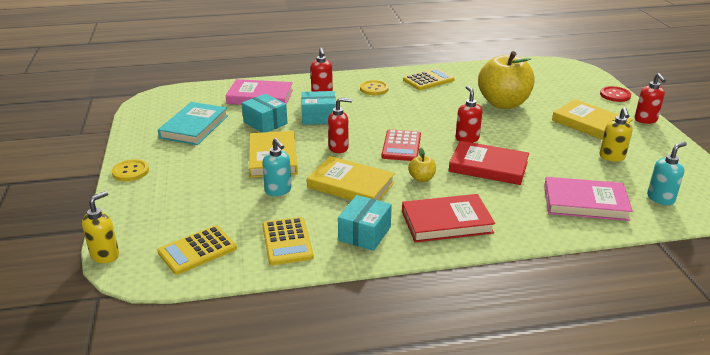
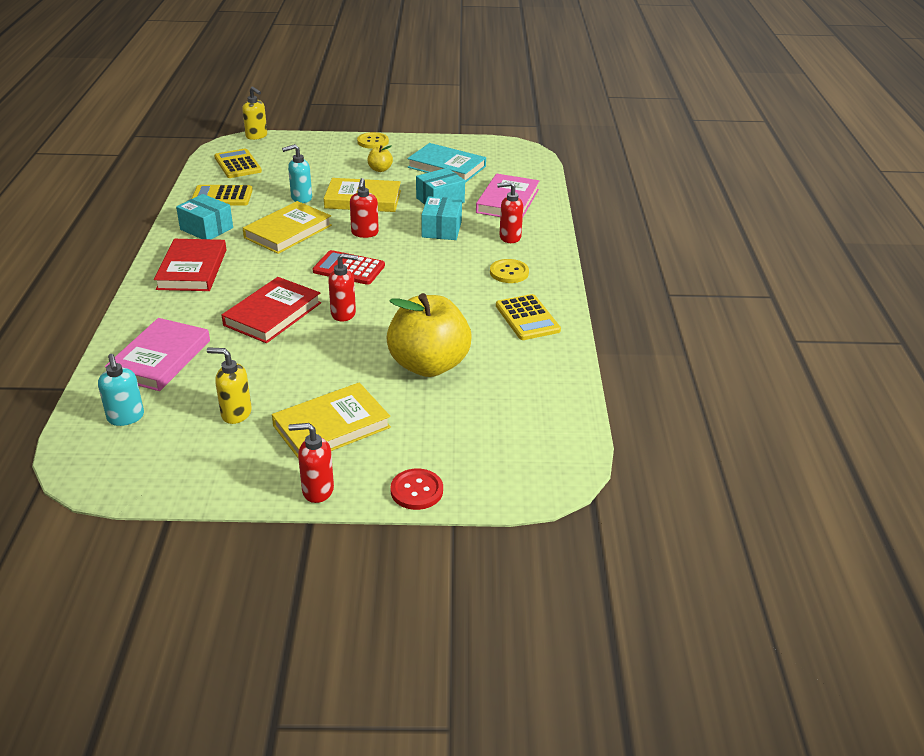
camera: 100 degrees right, 5 degrees up
(421, 178) = (275, 269): yellow apple -> yellow apple (380, 169)

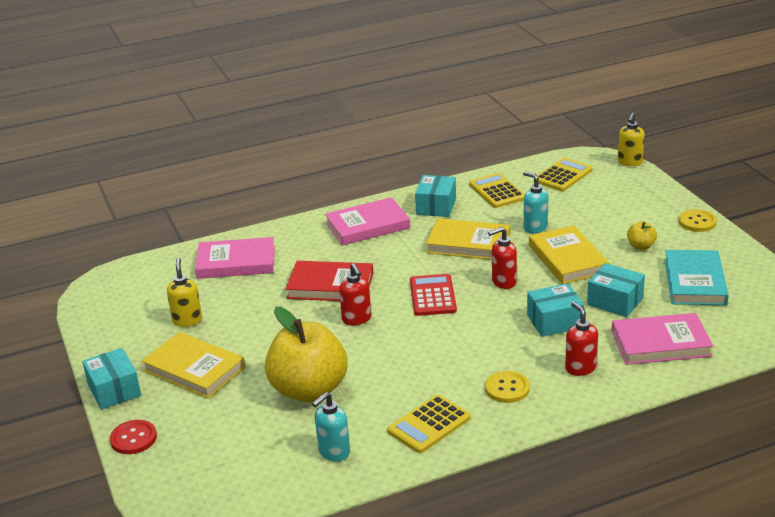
camera: 70 degrees right, 5 degrees down
(126, 418) = (159, 278): turquoise soap dispenser -> turquoise soap dispenser (333, 452)
(192, 269) = (367, 225): red book -> pink book
(317, 490) = (114, 390): red soap dispenser -> turquoise box

